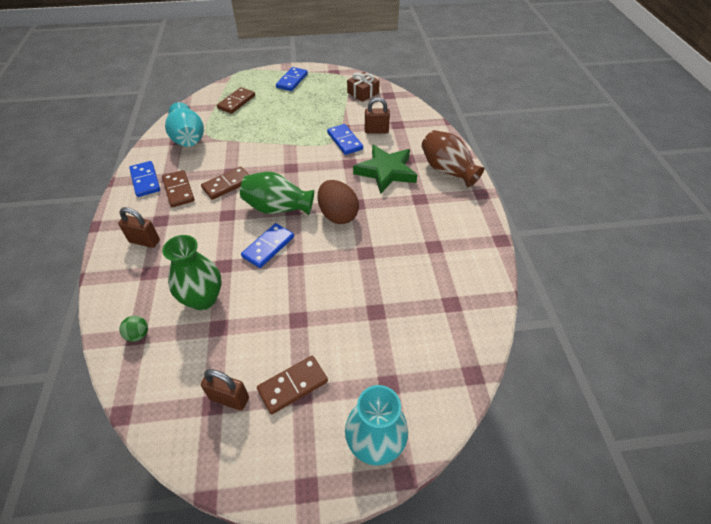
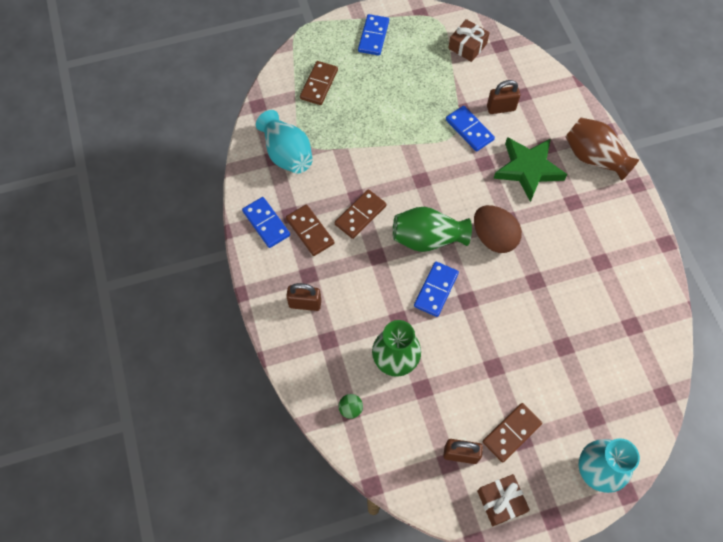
camera: 10 degrees left, 15 degrees up
(253, 458) = (501, 501): none -> brown gift

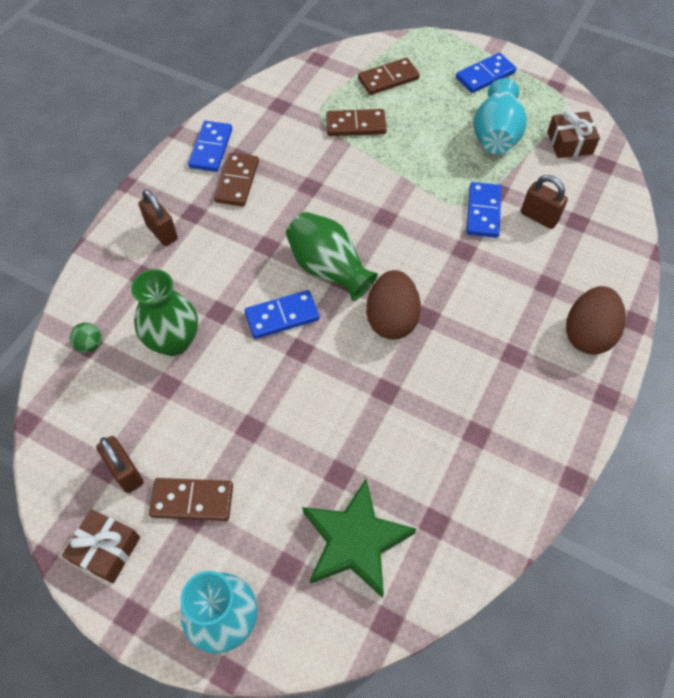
camera: 45 degrees right, 5 degrees down
(287, 154) = (294, 110): turquoise vase -> turquoise vase (495, 135)
(360, 215) = (294, 202): brown domino -> brown domino (356, 125)
(528, 169) = (501, 289): green star -> green star (355, 541)
(594, 158) = (587, 334): brown vase -> brown egg

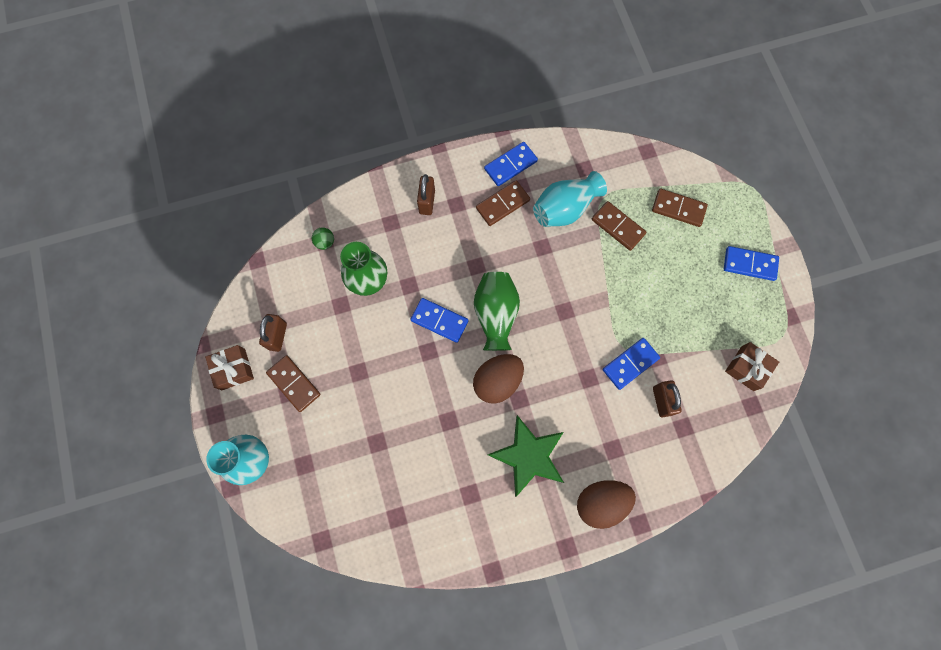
camera: 45 degrees right, 15 degrees up
(355, 541) = (348, 485): green star -> green star (528, 456)
(495, 135) = (702, 317): turquoise vase -> turquoise vase (564, 209)

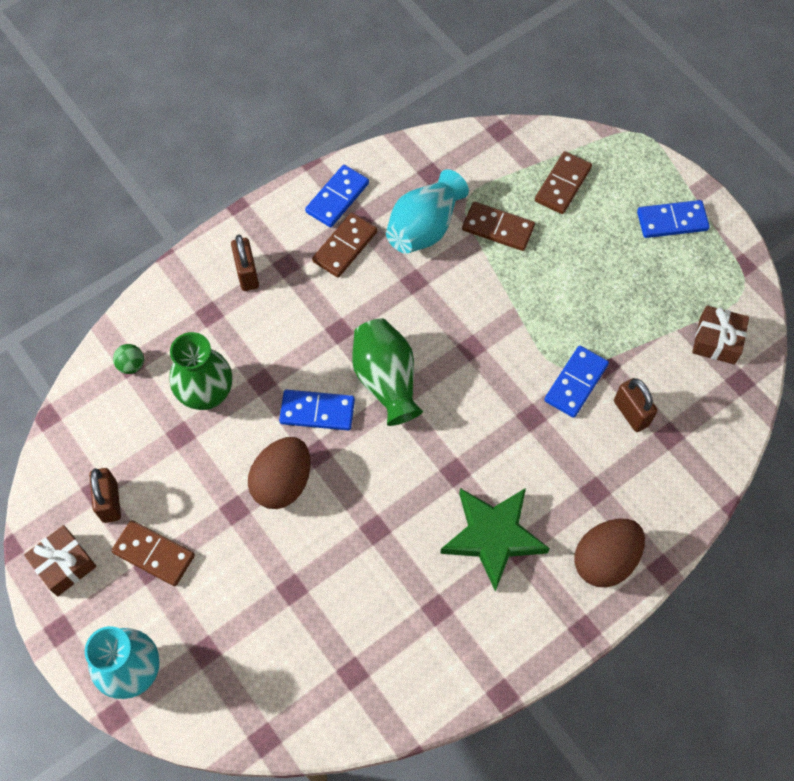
camera: 20 degrees left, 10 degrees down
(497, 381) = (419, 459): brown egg -> brown egg (282, 482)
(678, 209) = (562, 184): brown domino -> brown domino turned 60 degrees counterclockwise

